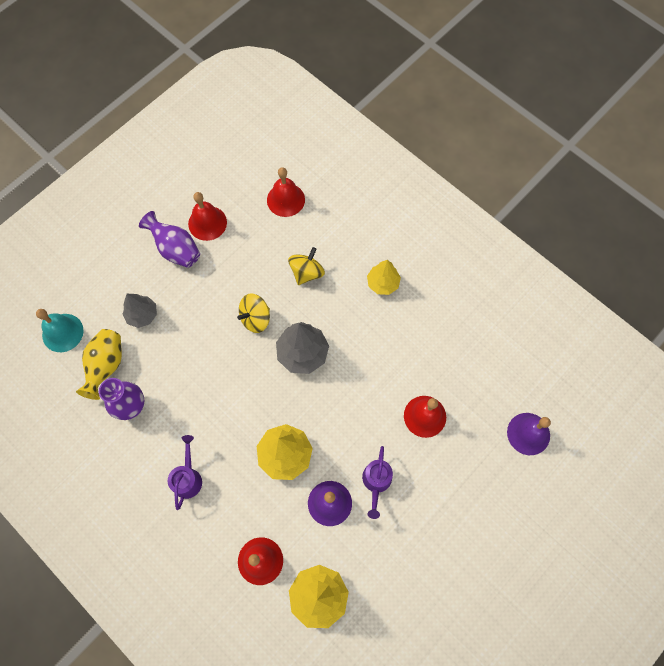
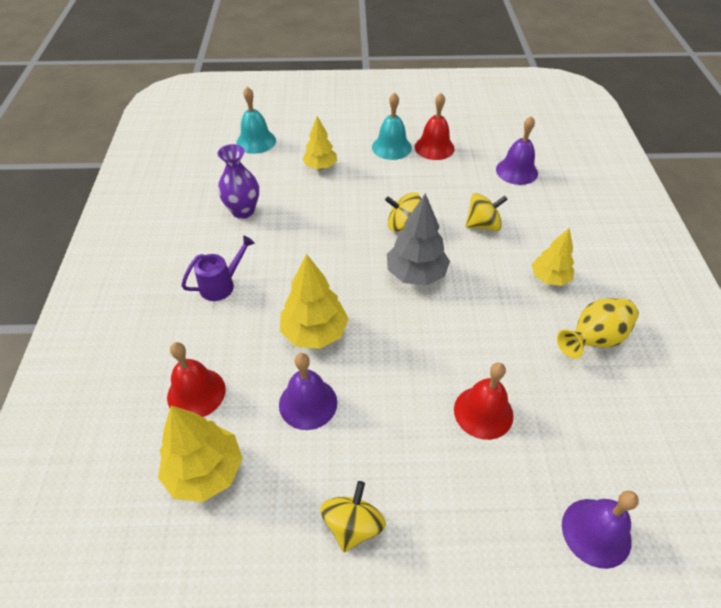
camera: 45 degrees right, 20 degrees down
(106, 366) = (258, 177): yellow vase -> yellow vase (593, 339)
(142, 315) = (320, 166): grey tree -> yellow tree
(175, 249) = (391, 147): purple vase -> turquoise bell
(285, 199) = (516, 171): red bell -> purple bell
(376, 483) = (370, 426): purple watering can -> none
(420, 544) = (353, 525): none -> yellow spinning top

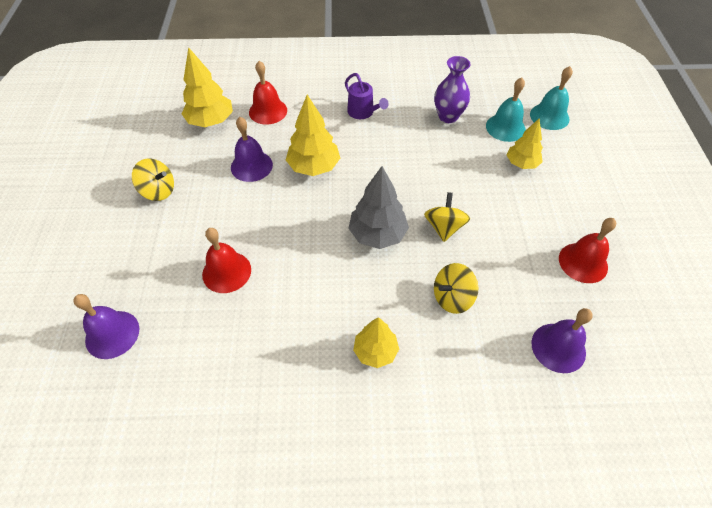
camera: 90 degrees right, 5 degrees up
(391, 147) = (571, 222): turquoise bell -> turquoise bell (505, 127)
(483, 225) = (452, 297): yellow spinning top -> yellow spinning top turned 75 degrees clockwise
(593, 339) = (292, 377): yellow vase -> none

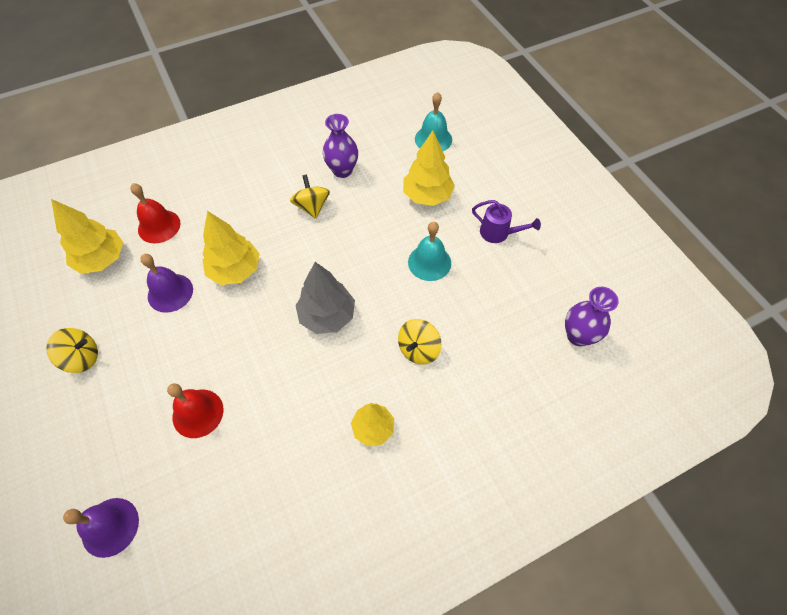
camera: 25 degrees left, 5 degrees up
(363, 113) = (259, 194): purple watering can -> purple watering can (499, 233)
(444, 227) = (384, 285): yellow spinning top -> yellow spinning top (312, 206)
(505, 127) = (399, 164): turquoise bell -> turquoise bell (429, 262)
(521, 164) = (427, 196): yellow tree -> yellow tree, size x1.51
(558, 347) = (521, 357): purple bell -> none
(583, 262) = (512, 271): red bell -> none
(632, 352) = (578, 336): none -> purple vase

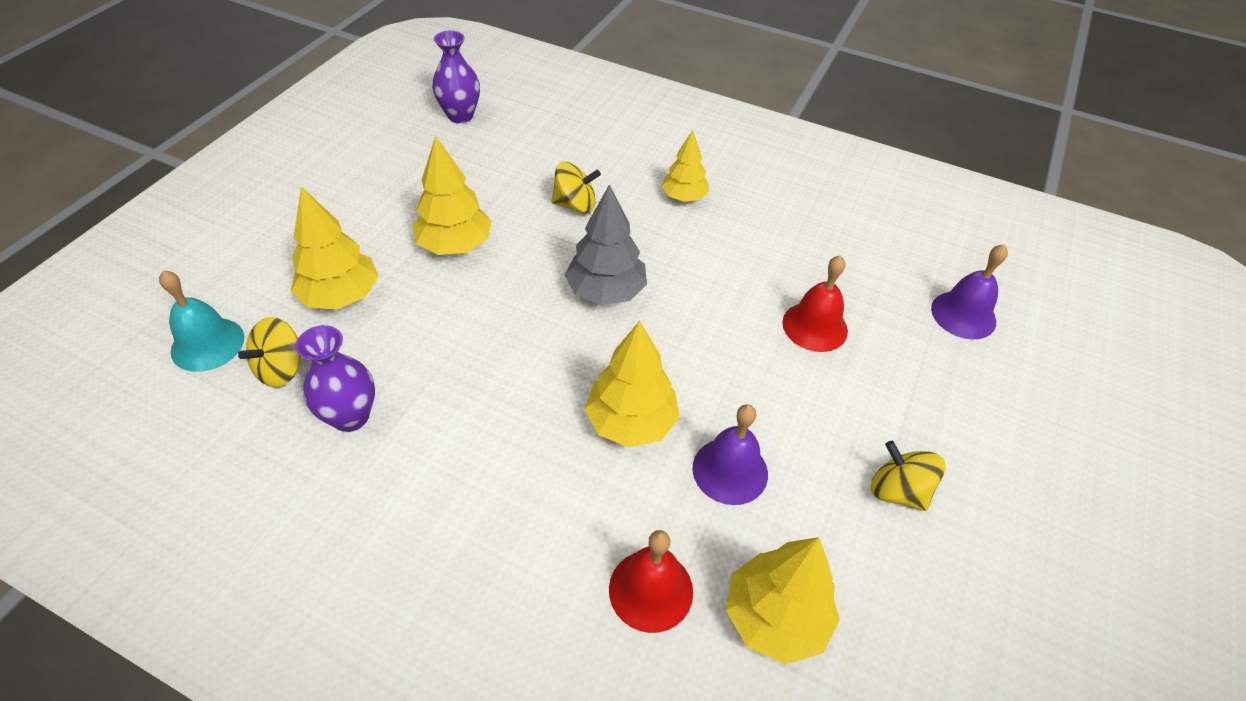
camera: 130 degrees left, 10 degrees down
(312, 206) = (453, 409): yellow spinning top -> yellow spinning top (282, 369)
(429, 262) = (455, 245): turquoise bell -> yellow tree
(499, 233) = (363, 209): purple watering can -> none

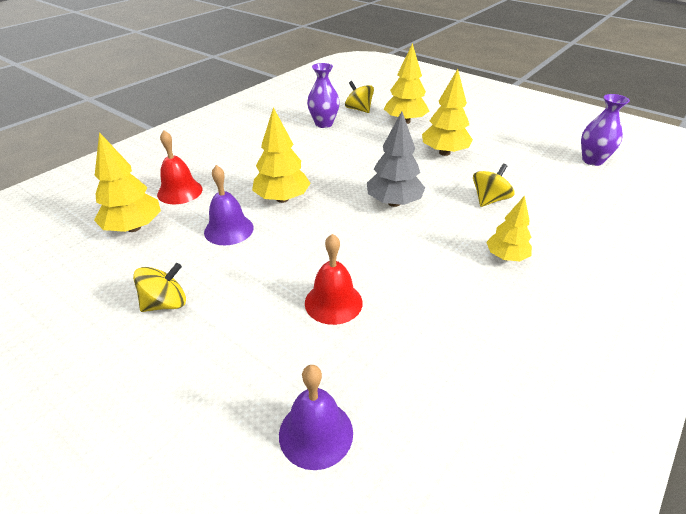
camera: 105 degrees right, 10 degrees down
(207, 344) = (379, 95): turquoise bell -> none
(575, 205) = (489, 200): yellow spinning top -> yellow spinning top turned 150 degrees counterclockwise

